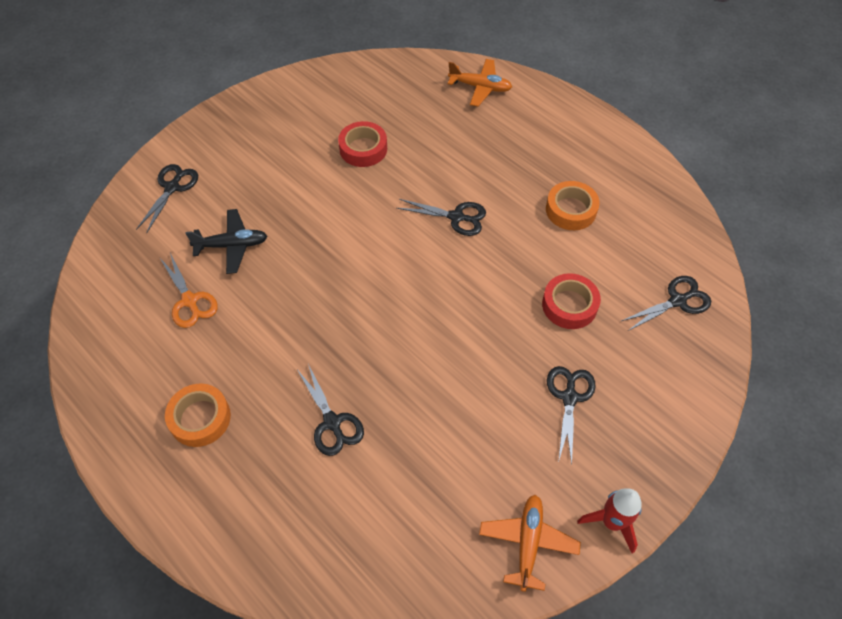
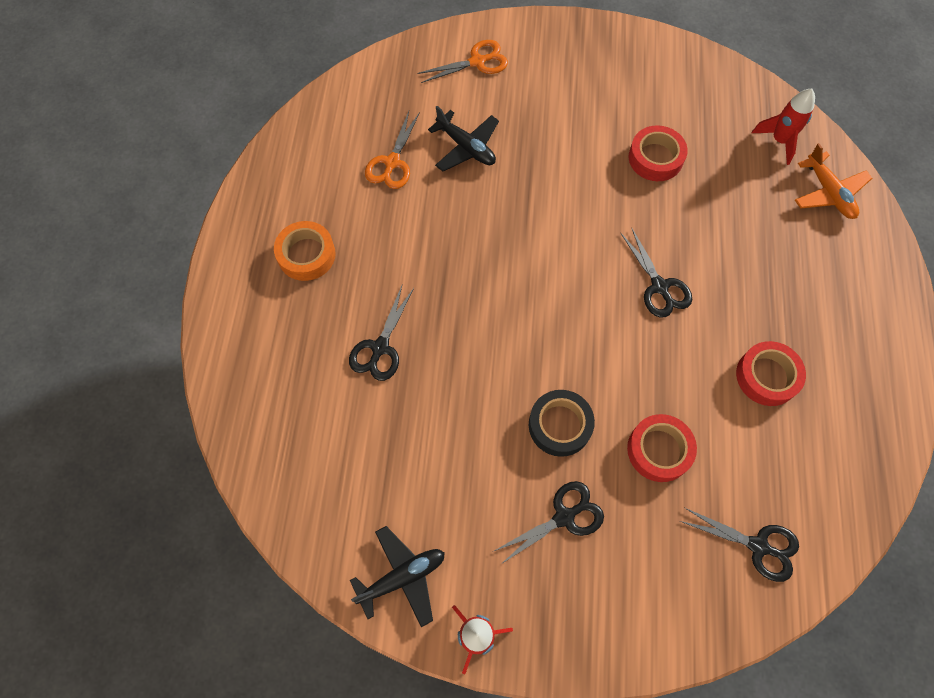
camera: 50 degrees right, 10 degrees up
(172, 187) = (477, 62): black scissors -> orange scissors
(420, 82) = (779, 141): none -> red rocket
(501, 349) = (560, 425): none -> black tape
(528, 543) = (402, 577): orange plane -> black plane
(571, 210) = (767, 376): orange tape -> red tape

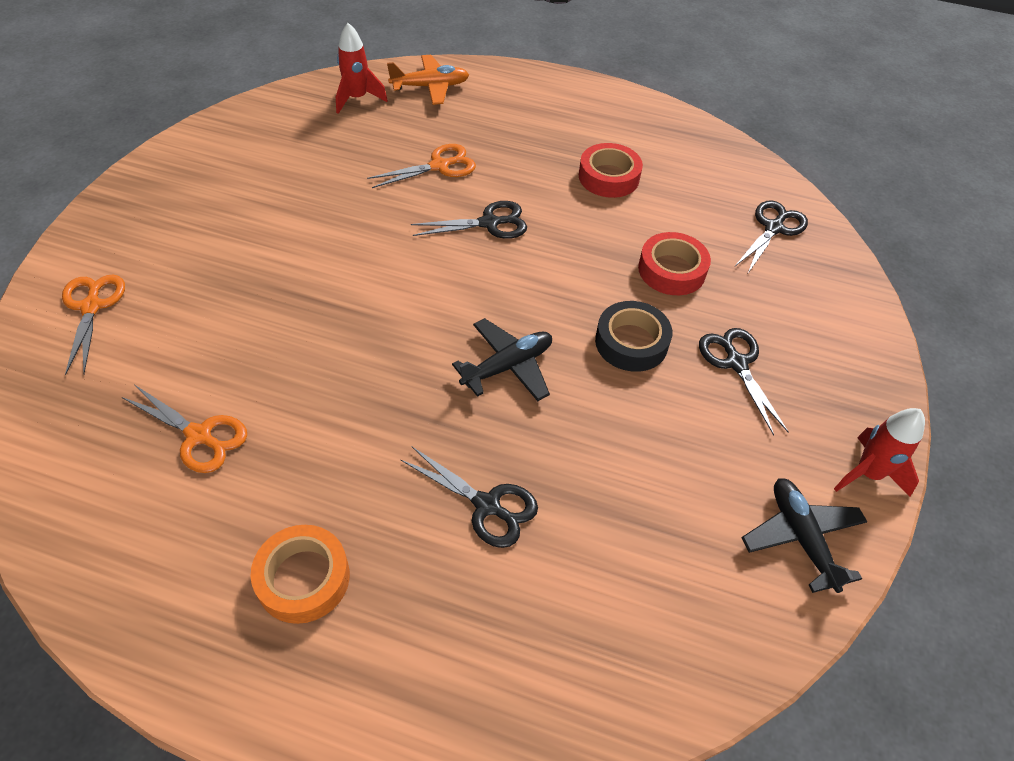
camera: 80 degrees left, 15 degrees down
(466, 147) = (221, 347): black plane -> black plane (507, 366)
(655, 158) = (331, 186): red tape -> none
(716, 230) = (439, 166): none -> orange scissors

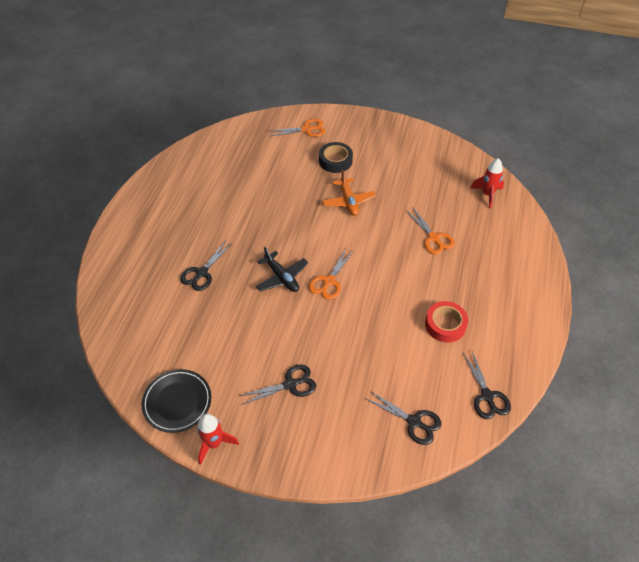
camera: 90 degrees right, 0 degrees up
(199, 436) = (239, 175): orange scissors -> orange scissors (329, 281)
(303, 578) = (172, 217): orange tape -> none
(430, 87) = (512, 227): orange plane -> orange plane (348, 201)
(489, 223) = (388, 264): black scissors -> black scissors (487, 396)
(631, 342) = (302, 332): black tape -> black tape (335, 161)
(671, 270) = (362, 356): red tape -> none
(801, 538) = (177, 402): black plane -> black plate

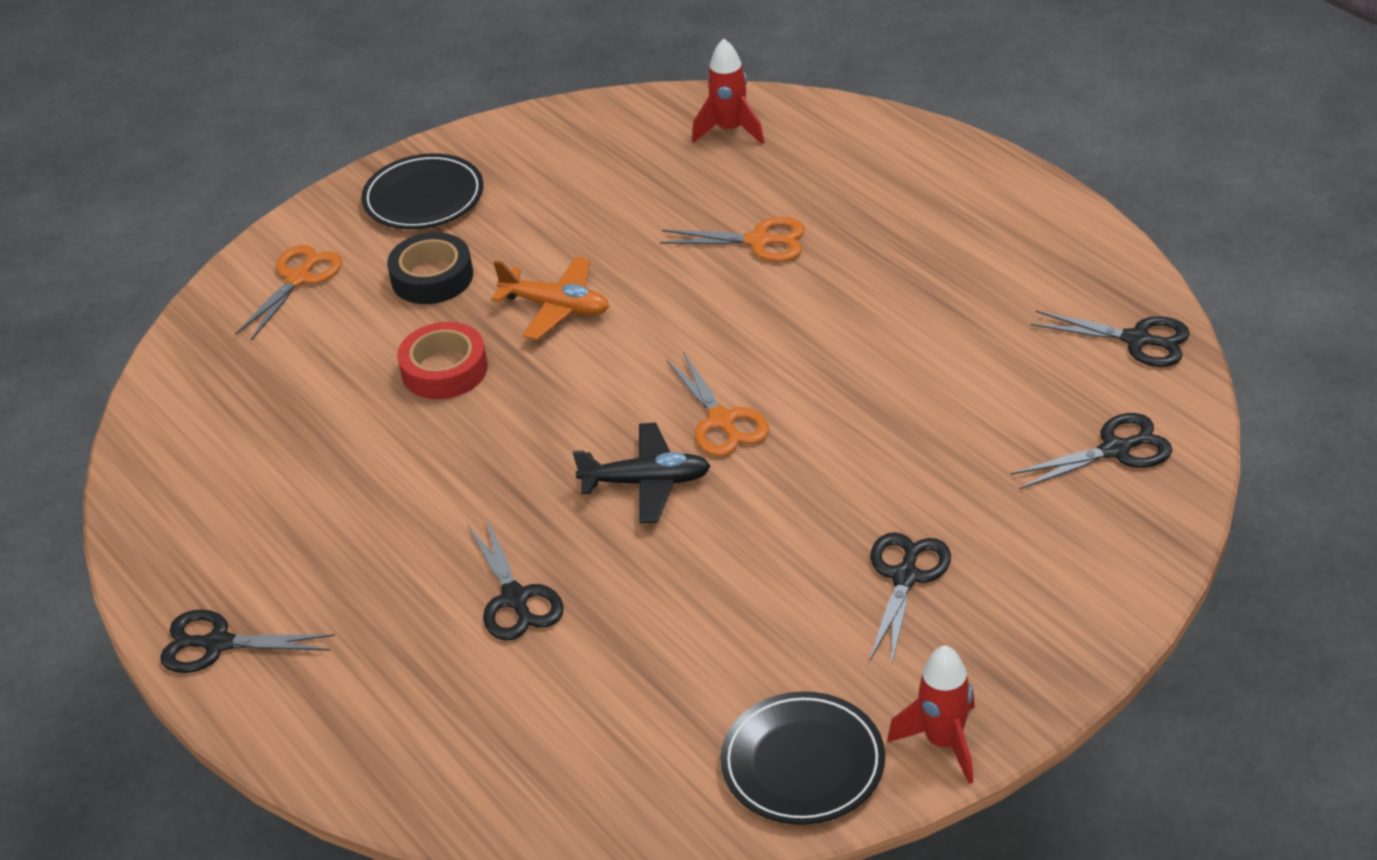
camera: 50 degrees left, 10 degrees down
(134, 210) = (218, 644): none -> black scissors
(372, 135) = (423, 197): none -> black plate
(445, 325) = (956, 318): red tape -> red tape (444, 370)

